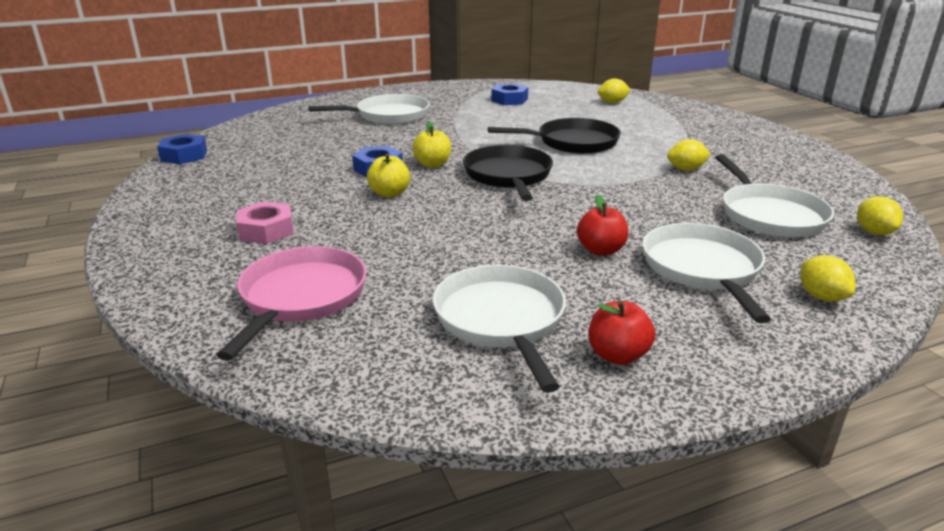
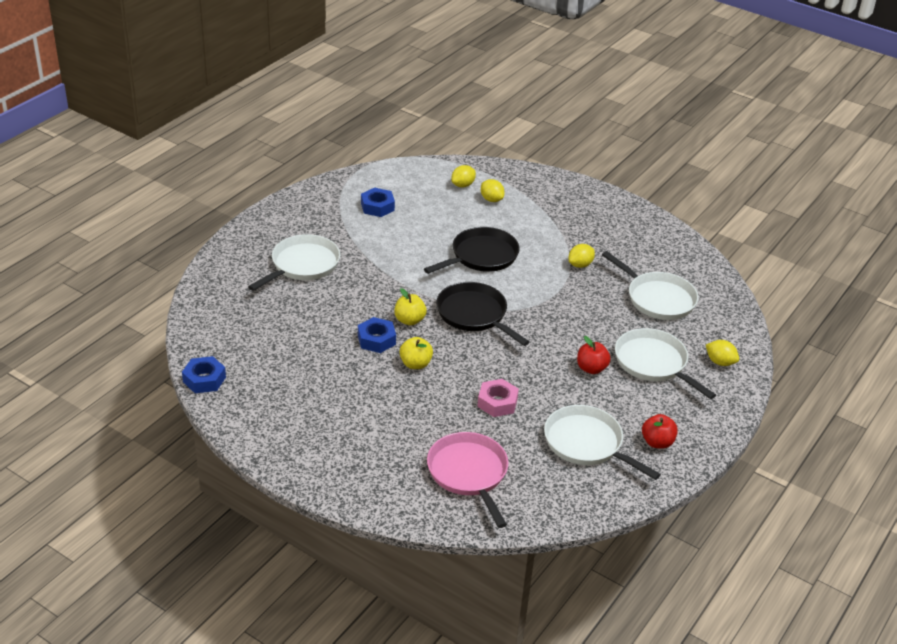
camera: 35 degrees left, 10 degrees up
(266, 230) = (379, 431): pink nut -> pink nut (497, 402)
(874, 232) = (718, 295): yellow lemon -> yellow lemon (491, 199)

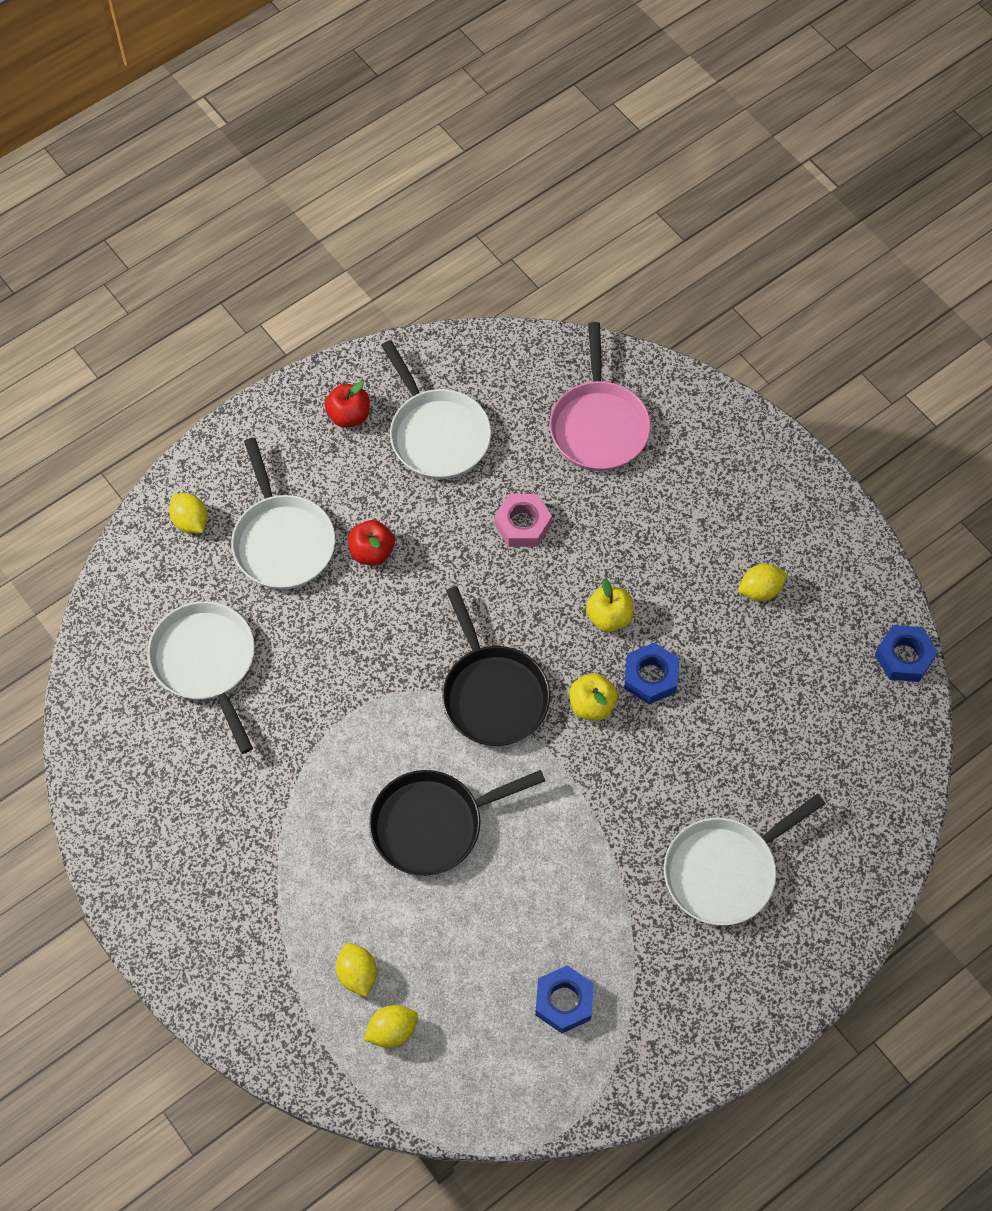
camera: 160 degrees left, 25 degrees up
(580, 265) = (285, 766): yellow lemon -> yellow lemon (760, 590)

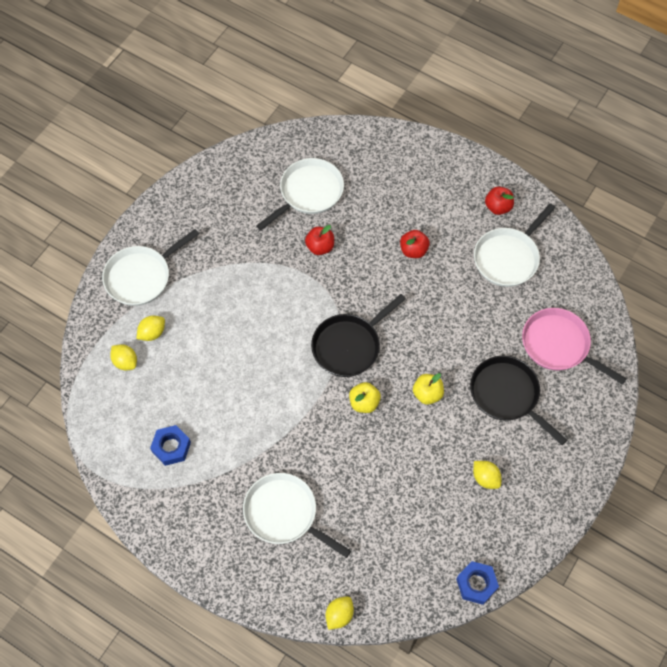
camera: 70 degrees right, 0 degrees up
(190, 521) = (392, 153): yellow lemon -> yellow lemon (339, 615)
(282, 541) = (400, 202): white pan -> white pan (141, 276)
(310, 678) = (320, 247): none -> red apple
(433, 824) = (255, 341): black pan -> black pan (507, 395)
(522, 524) = (469, 325): pink nut -> none
(598, 425) = (559, 345): pink pan -> pink pan turned 60 degrees clockwise
(650, 677) = (397, 431): blue nut -> none

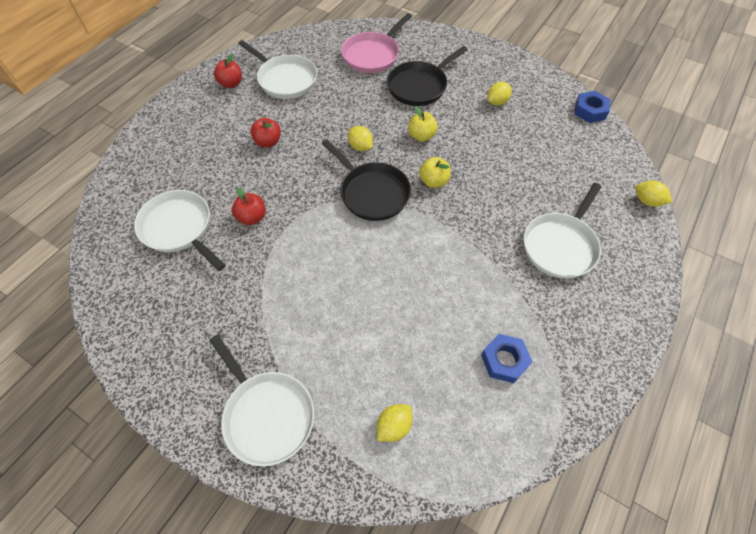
camera: 90 degrees left, 5 degrees down
(152, 333) = (352, 393): yellow lemon -> yellow lemon (360, 147)

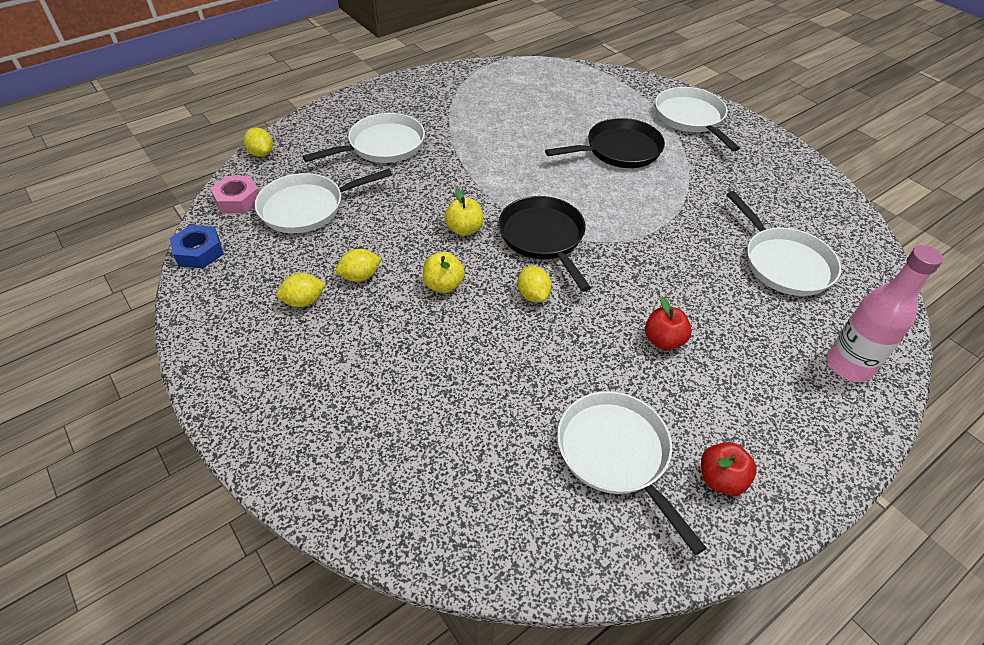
camera: 160 degrees left, 10 degrees down
(147, 160) = (848, 365): none -> pink bottle
(252, 217) = (694, 251): red apple -> none
(372, 55) = (433, 460): pink pan -> none
(394, 426) = (596, 93): yellow lemon -> yellow lemon (360, 276)
(419, 86) = (394, 364): black pan -> black pan (619, 150)
(504, 360) = (494, 100): blue nut -> none
(559, 163) = (307, 207): none -> white pan
(612, 153) = (237, 200): none -> pink nut

